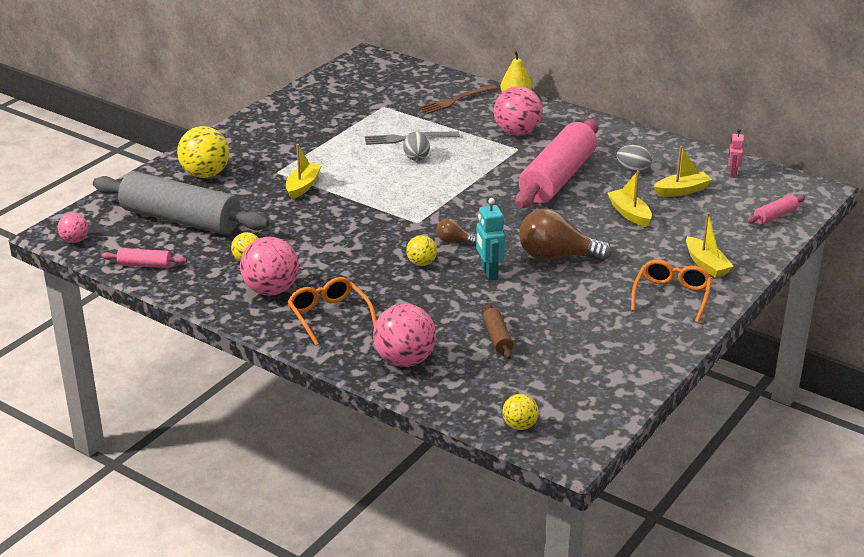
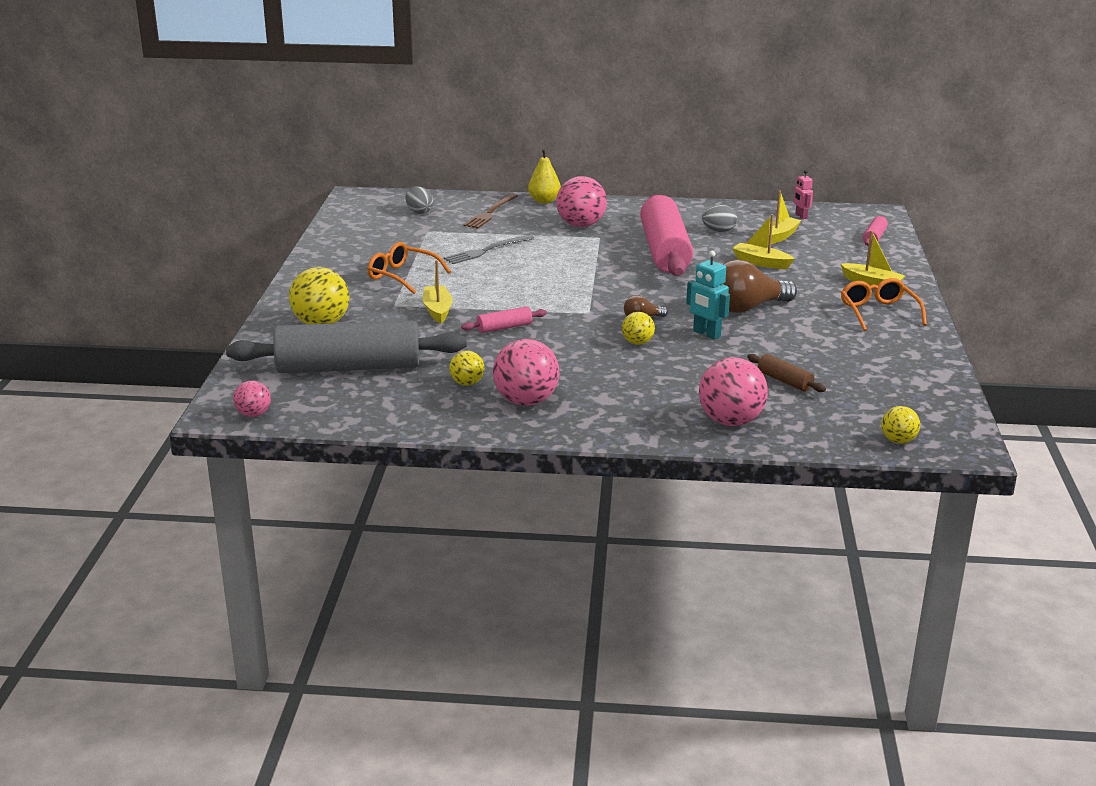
camera: 30 degrees left, 5 degrees down
(145, 265) = (364, 415): pink rolling pin -> pink rolling pin (504, 327)
(328, 316) = (611, 406): orange glasses -> orange glasses (402, 276)
(416, 157) = (515, 263): grey egg -> grey egg (419, 212)

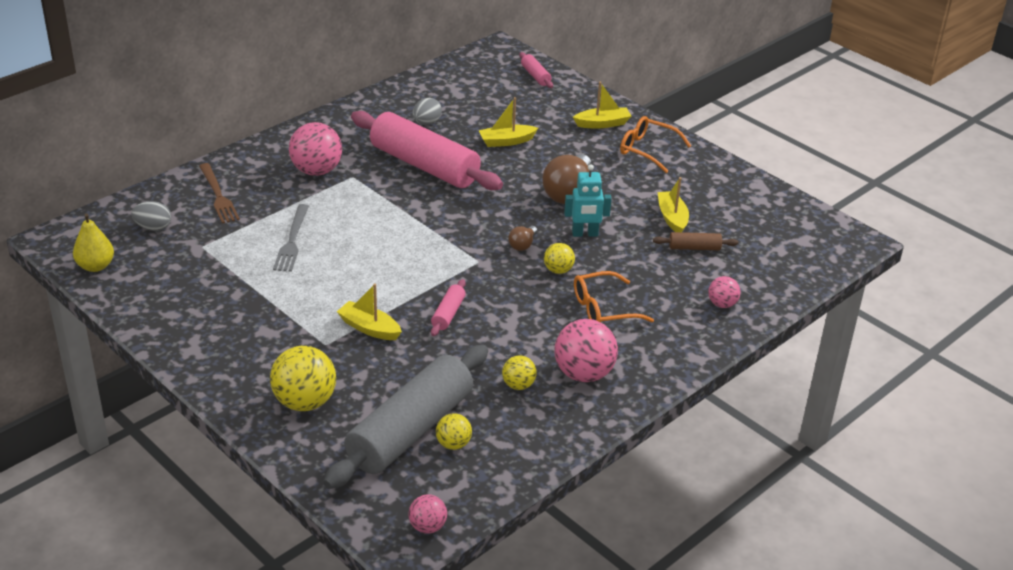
camera: 50 degrees left, 10 degrees up
(402, 276) = (274, 309): orange glasses -> orange glasses (603, 309)
(544, 201) = (239, 158): yellow pear -> yellow pear (95, 266)
(730, 421) = (722, 304): pink ball -> pink ball, size x0.54
(778, 237) = (475, 107): yellow boat -> yellow boat (672, 218)
(801, 216) = (456, 77): pink robot -> none
(898, 441) = (822, 258): yellow ball -> yellow ball (453, 444)

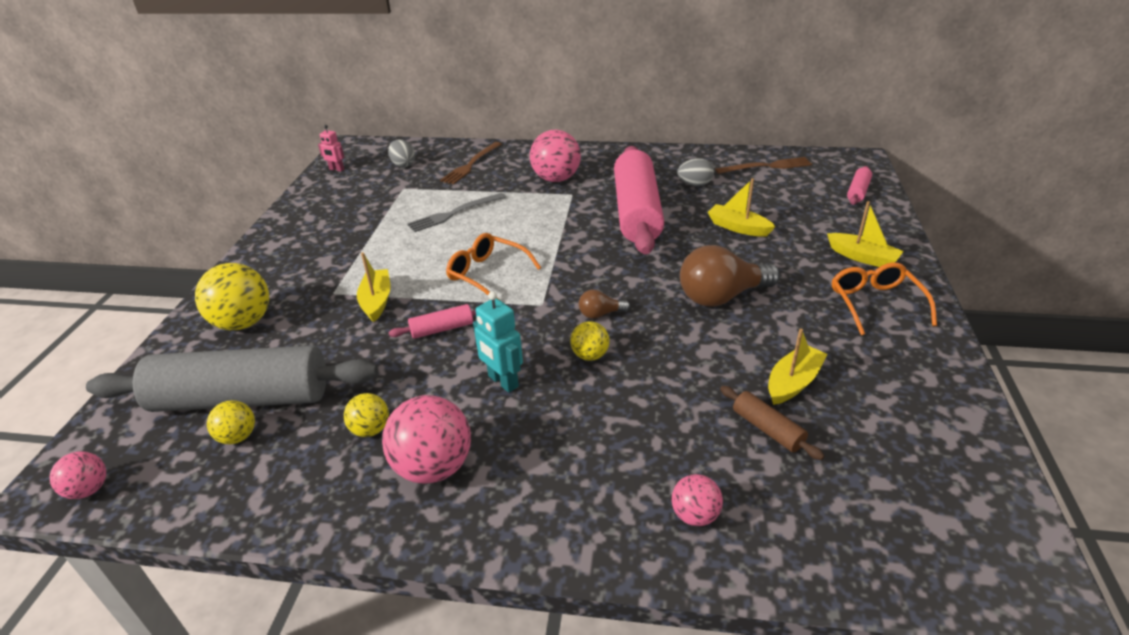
camera: 55 degrees right, 0 degrees up
(95, 266) = (336, 169): yellow pear -> pink robot
(450, 83) = (767, 166): none -> brown fork
(585, 234) = (672, 340): turquoise robot -> turquoise robot (502, 381)
(603, 309) = (563, 420): orange glasses -> orange glasses (487, 274)

